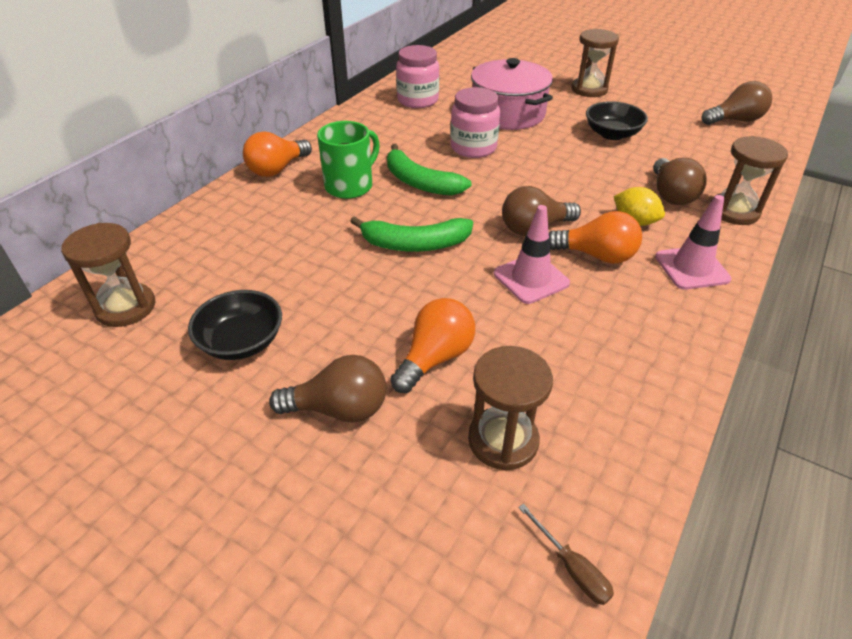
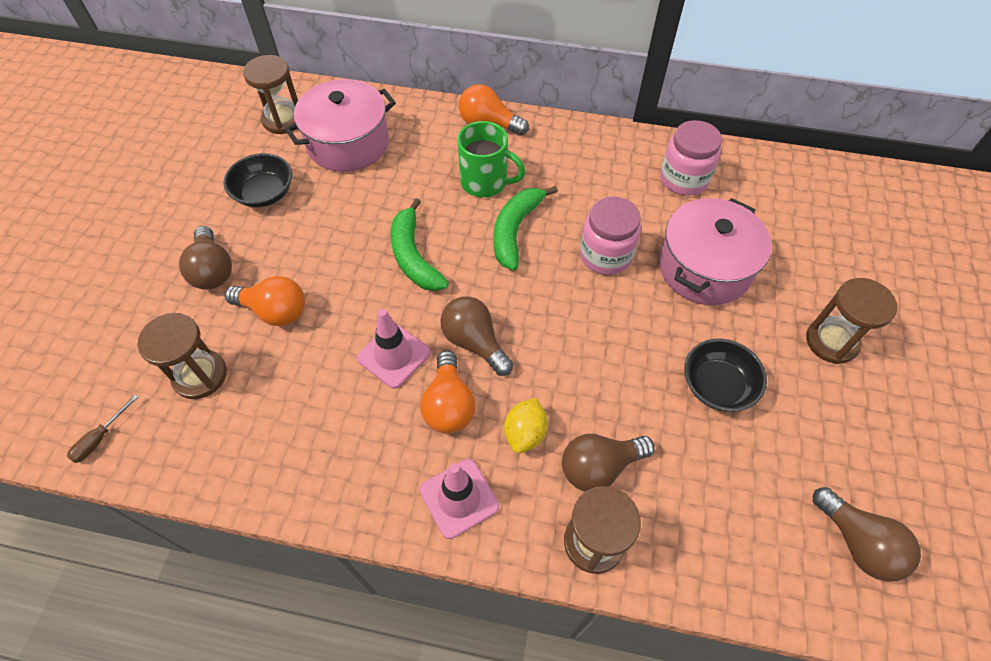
camera: 70 degrees right, 15 degrees up
(218, 261) = (348, 143): none -> pink pot

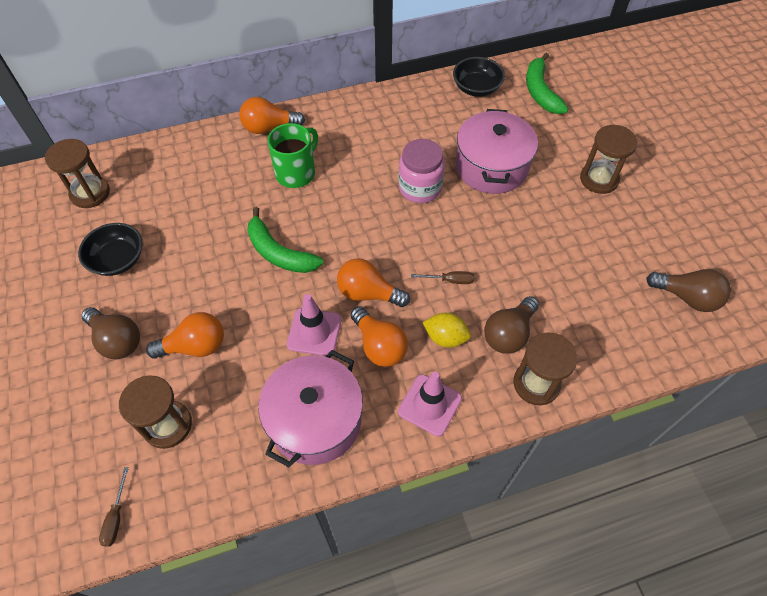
camera: 30 degrees left, 0 degrees up
(348, 143) = (162, 189): pink pot -> pink pot (315, 420)
(474, 342) = (368, 293): brown light bulb -> orange light bulb
(485, 182) = (296, 173): green mug -> green mug turned 45 degrees counterclockwise
(515, 231) = (343, 199): green banana -> green banana (540, 92)
(525, 433) = (445, 337): yellow lemon -> yellow lemon turned 60 degrees counterclockwise
(571, 372) = (449, 280): none -> brown screwdriver
(683, 179) = (438, 110): pink jar -> none
(717, 385) = (548, 242): black bowl -> black bowl (476, 88)

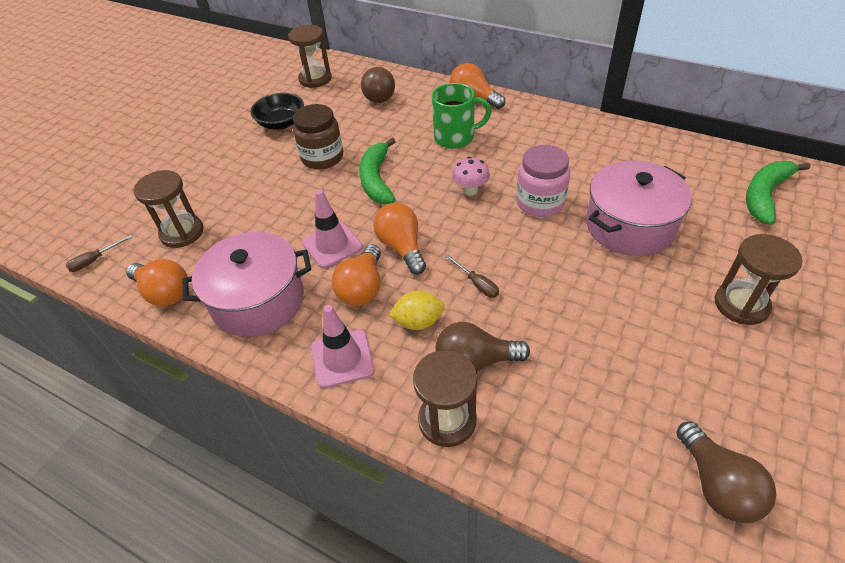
camera: 50 degrees right, 10 degrees down
(117, 340) = (222, 166): brown light bulb -> brown light bulb (379, 95)
(195, 346) = (255, 200): orange light bulb -> orange light bulb (164, 293)
(205, 265) = (322, 157): none -> brown jar
(362, 211) = (470, 190): none -> pink mushroom
(445, 337) = (418, 322): yellow lemon -> yellow lemon turned 75 degrees counterclockwise
(476, 88) = (694, 159): black bowl -> none

